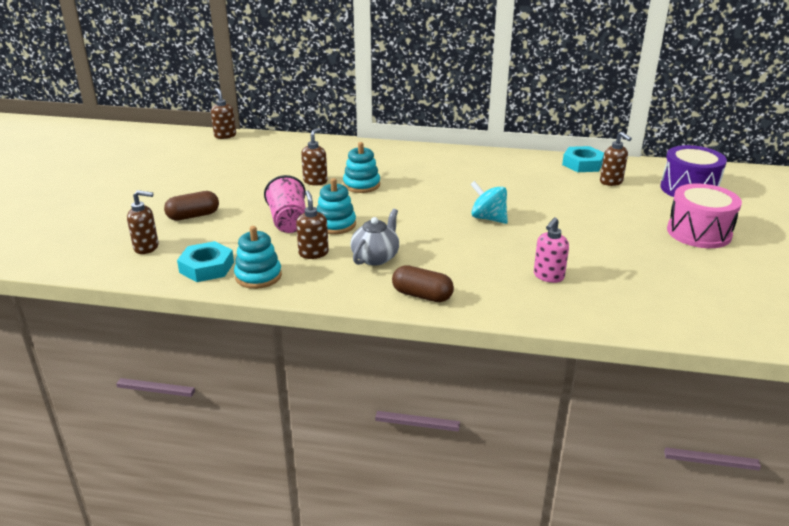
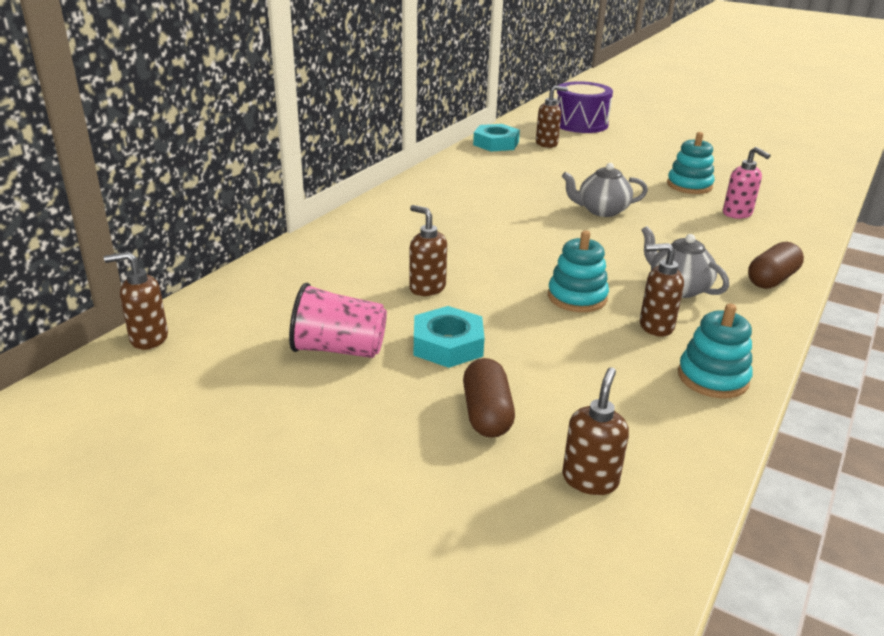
camera: 70 degrees left, 0 degrees up
(206, 267) = (677, 420): turquoise nut -> turquoise nut (448, 344)
(288, 222) = (552, 329): pink cup -> pink cup (339, 349)
(361, 185) = (464, 259): turquoise stacking toy -> turquoise stacking toy (689, 185)
(488, 218) = (601, 211): turquoise spinning top -> grey teapot
(698, 232) = (667, 143): pink drum -> none

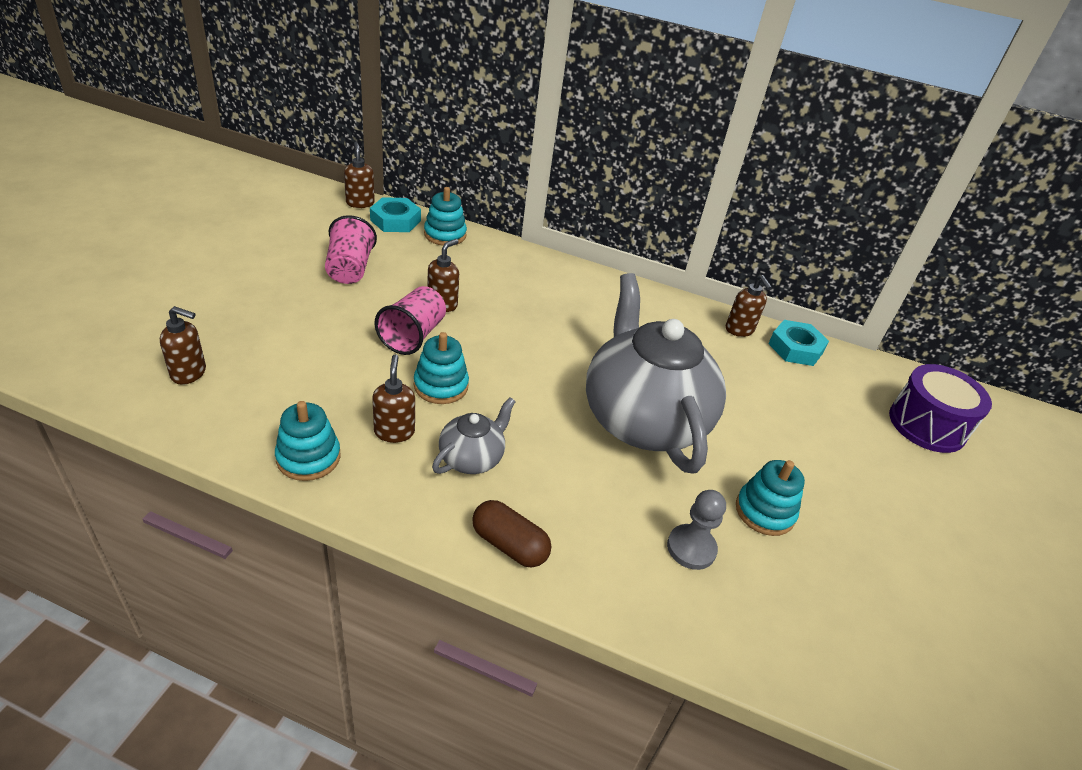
camera: 75 degrees right, 10 degrees up
(267, 277) = (445, 235): none -> turquoise stacking toy
(448, 344) = (358, 314): turquoise nut -> turquoise nut (395, 220)
(486, 414) = (268, 331): brown capsule -> none
(491, 309) = (413, 336): none -> pink cup
(547, 144) = (825, 389): brown soap dispenser -> brown soap dispenser (739, 330)
(601, 211) = (642, 419): grey teapot -> grey teapot, size x2.25
(737, 214) = (691, 548): pink soap dispenser -> grey pawn

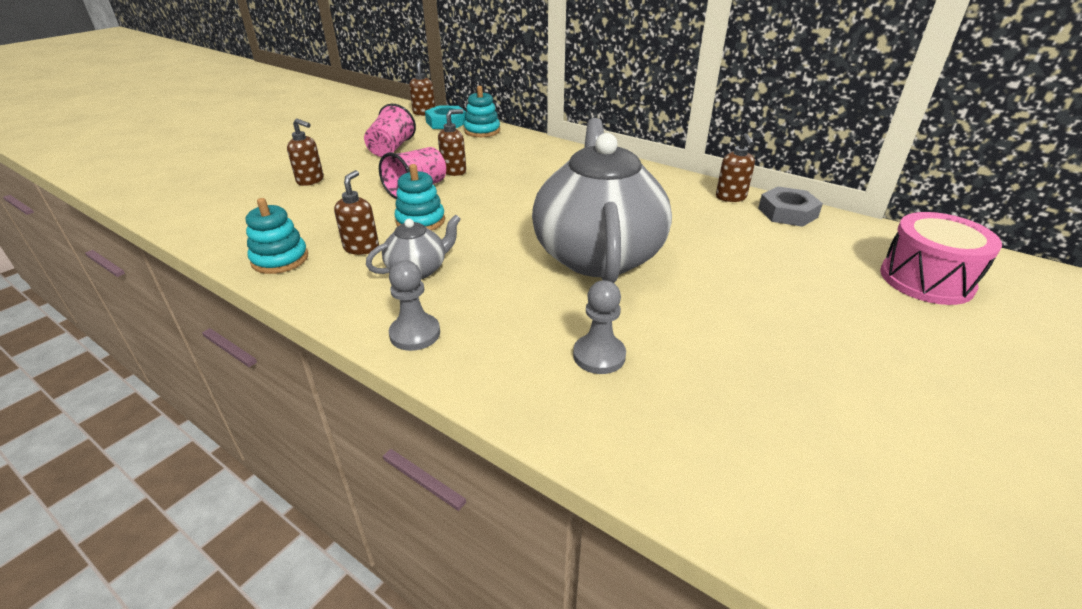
camera: 20 degrees right, 5 degrees down
(189, 373) = (226, 203): brown soap dispenser -> brown soap dispenser (310, 180)
(509, 545) = (415, 334): brown capsule -> grey pawn
(764, 511) = (696, 334): turquoise stacking toy -> none
(795, 348) = (787, 213): turquoise nut -> grey nut
(927, 425) = (926, 280): purple drum -> pink drum

